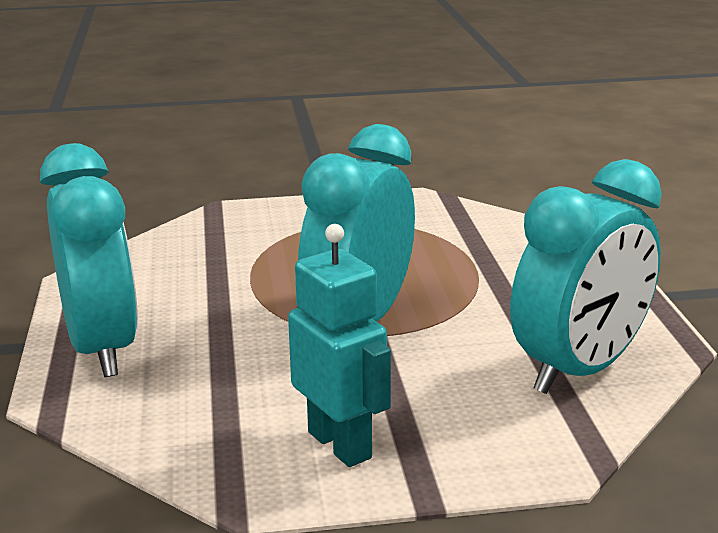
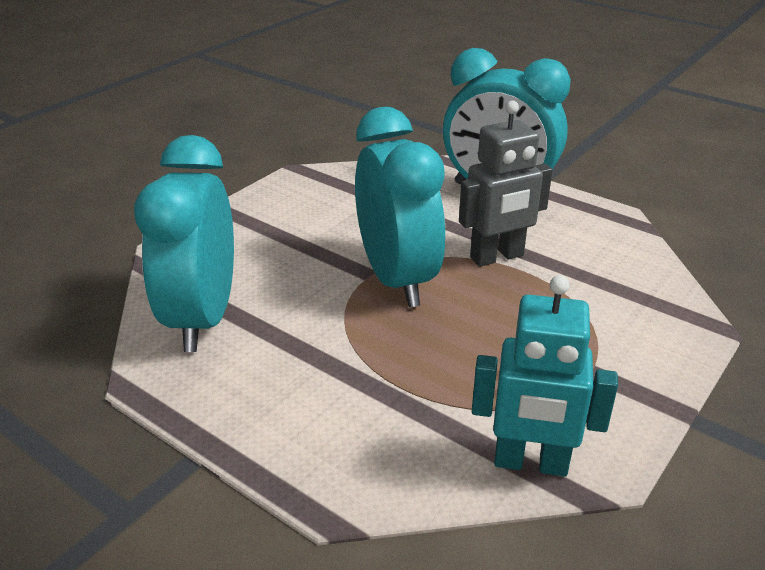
camera: 135 degrees right, 10 degrees up
(246, 298) = (497, 257): none -> grey robot
(340, 445) = (292, 208): turquoise robot -> turquoise robot (530, 463)

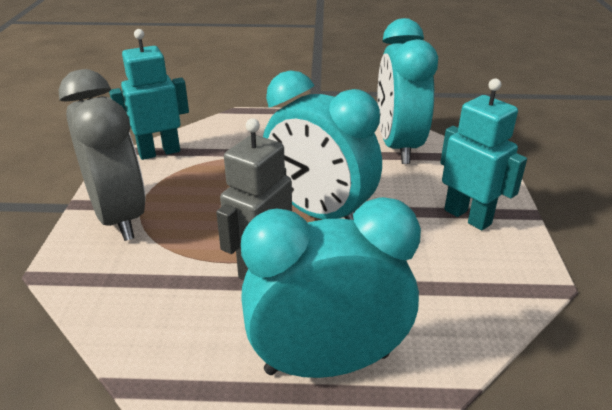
camera: 145 degrees right, 0 degrees up
(202, 318) = (398, 146): turquoise clock -> turquoise clock turned 150 degrees counterclockwise
(271, 224) = (468, 216): none -> turquoise robot
(623, 364) = (119, 217): none -> grey clock

